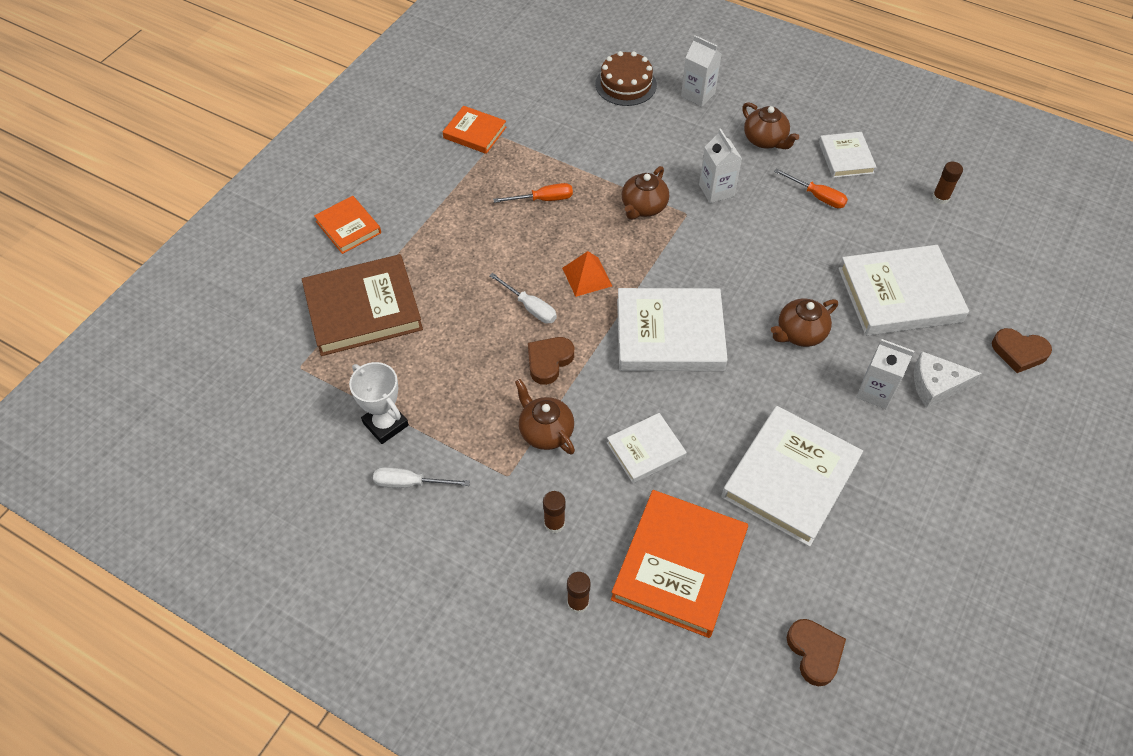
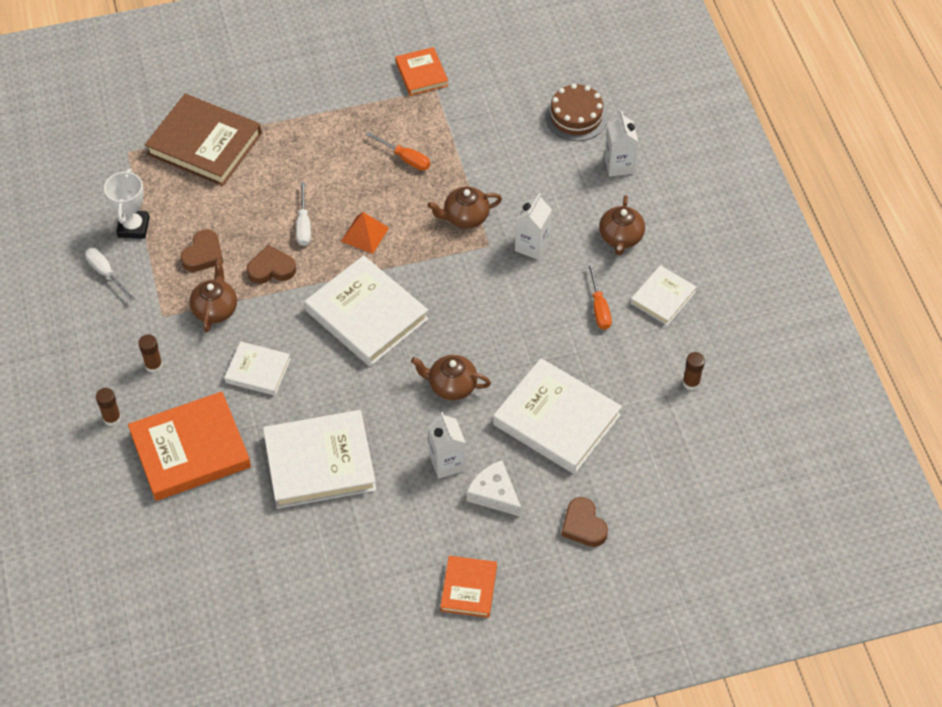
camera: 45 degrees right, 0 degrees up
(348, 227) = (260, 81): orange book -> orange book (468, 588)
(814, 652) = (201, 562): brown heart -> brown heart (203, 254)

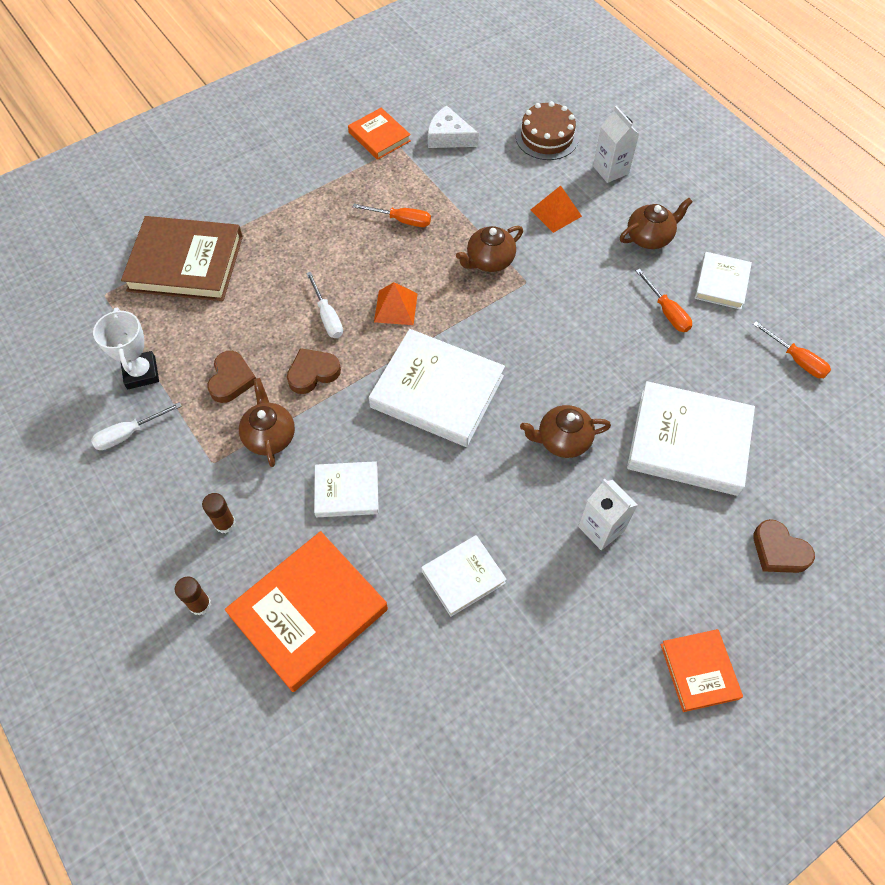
camera: 20 degrees left, 5 degrees up
(106, 273) = (129, 434): white screwdriver -> white screwdriver turned 60 degrees counterclockwise
(319, 463) = (463, 577): white book -> white book, size x0.55
(494, 494) = (668, 547): white cheese -> white cheese (448, 137)
(532, 246) = (569, 270): white carton -> none
(547, 191) = (556, 213): none -> orange pyramid
(620, 238) = (649, 237): brown teapot -> brown teapot turned 105 degrees counterclockwise
(691, 382) = (796, 360): brown glue stick -> orange screwdriver

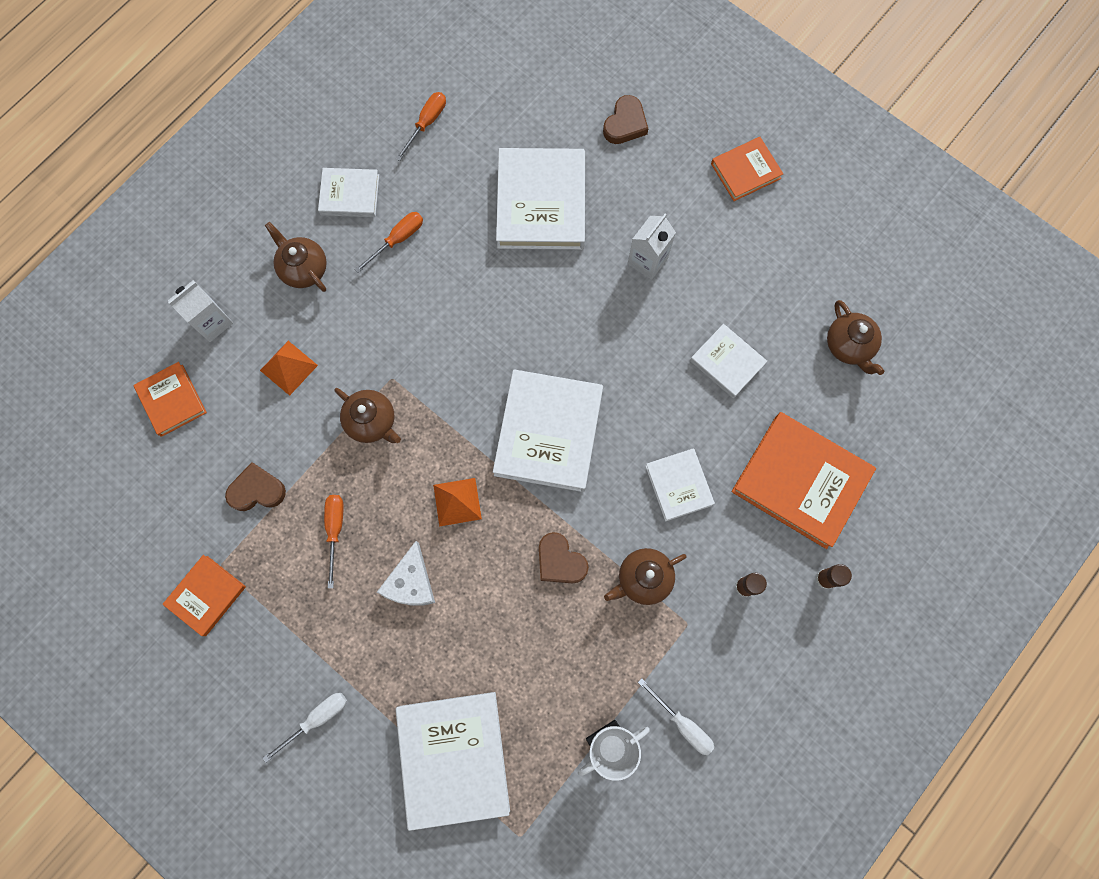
camera: 105 degrees left, 15 degrees up
(185, 263) = (454, 758): brown book -> white book
(231, 379) = (590, 642): brown heart -> brown heart (257, 490)
(327, 316) = (487, 569): white screwdriver -> white screwdriver (317, 719)
(448, 137) = (192, 512): white cheese -> white cheese (411, 582)
(547, 137) = (172, 400): brown cake -> orange book
(562, 440) = (570, 308): brown teapot -> brown teapot (849, 346)

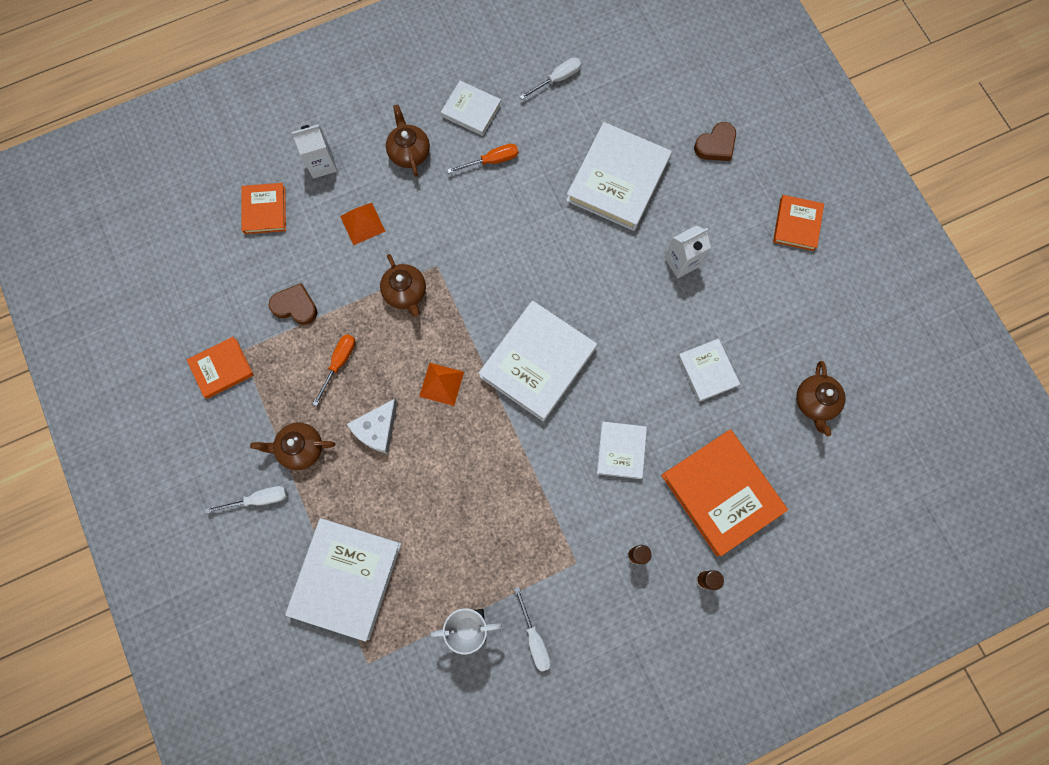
camera: 25 degrees right, 0 degrees up
(426, 123) = (557, 79): orange screwdriver -> white screwdriver
(560, 561) = (499, 466): brown heart -> none
(643, 578) = (557, 510): brown teapot -> brown teapot (300, 448)
(745, 171) = (797, 224): orange book -> orange book turned 75 degrees counterclockwise

